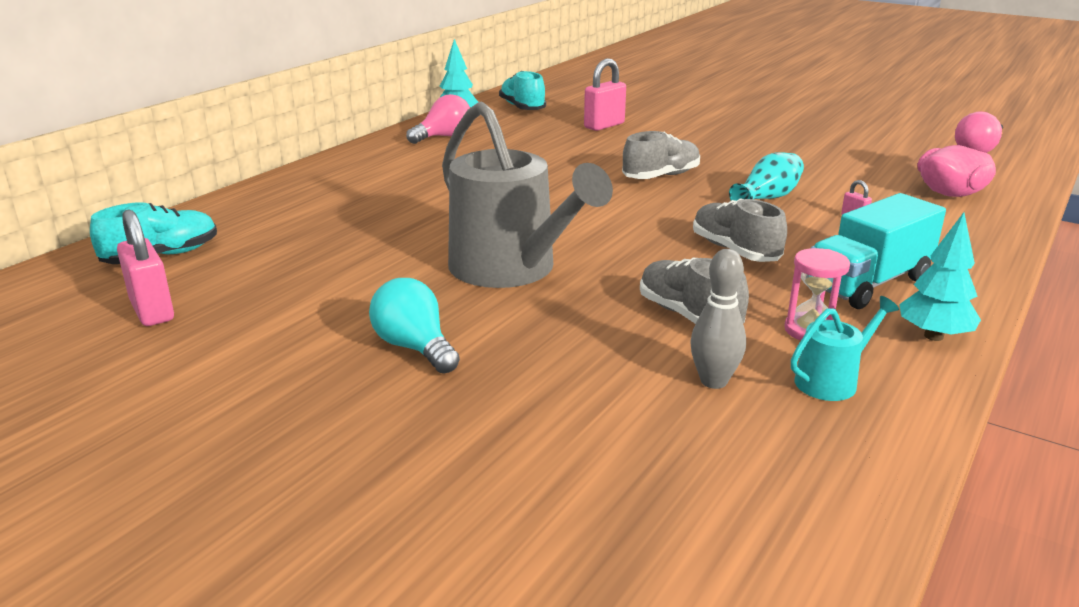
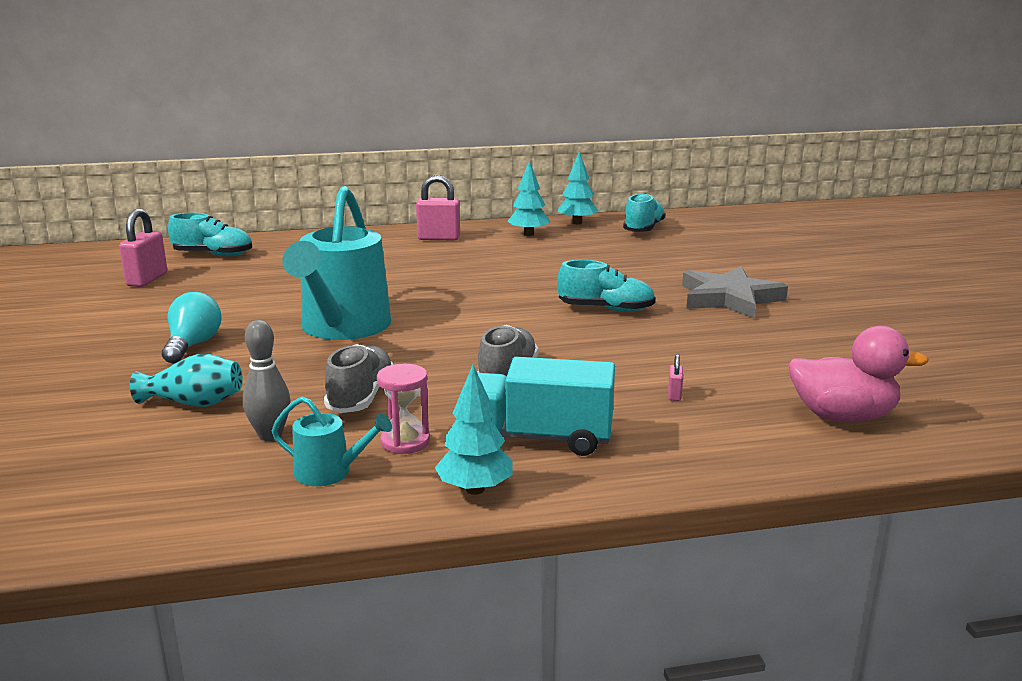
camera: 45 degrees right, 5 degrees down
(444, 137) = (528, 234): pink light bulb -> turquoise tree
(510, 269) = (343, 327): grey watering can -> turquoise watering can
(604, 125) = (671, 260): pink padlock -> pink padlock (439, 238)
(661, 176) = (606, 309): grey shoe -> turquoise shoe
(711, 141) = (729, 298): none -> grey star
(767, 198) = (645, 353): turquoise vase -> turquoise vase (194, 403)

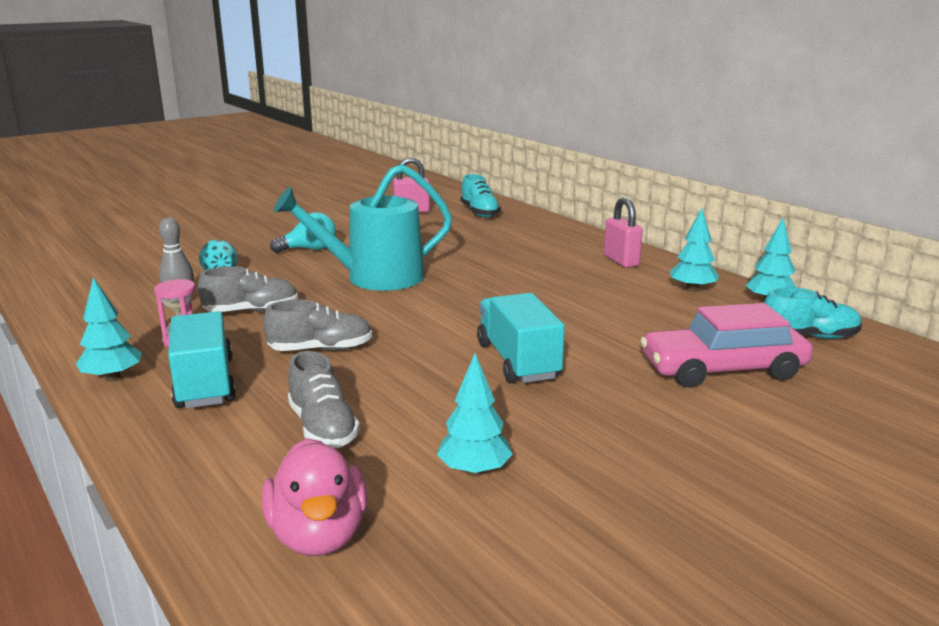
camera: 65 degrees right, 0 degrees up
(329, 472) = (130, 329): turquoise watering can -> none
(606, 309) = (517, 361): turquoise shoe -> turquoise truck
(673, 260) = (722, 370): none -> pink car
(674, 395) = (323, 428): pink padlock -> grey shoe
(729, 298) = (630, 421): grey star -> none
(774, 354) = (474, 471): none -> turquoise tree

